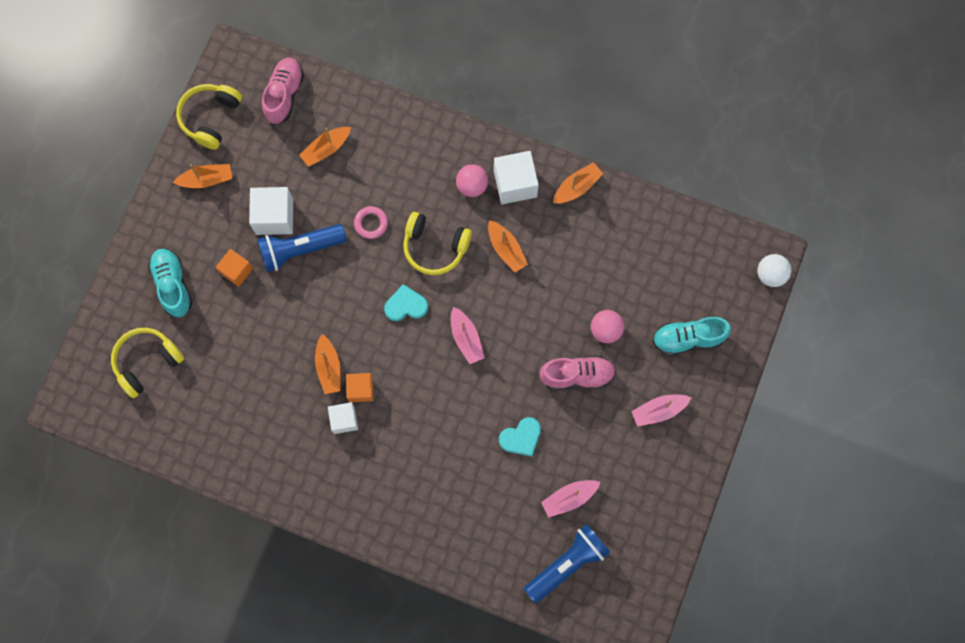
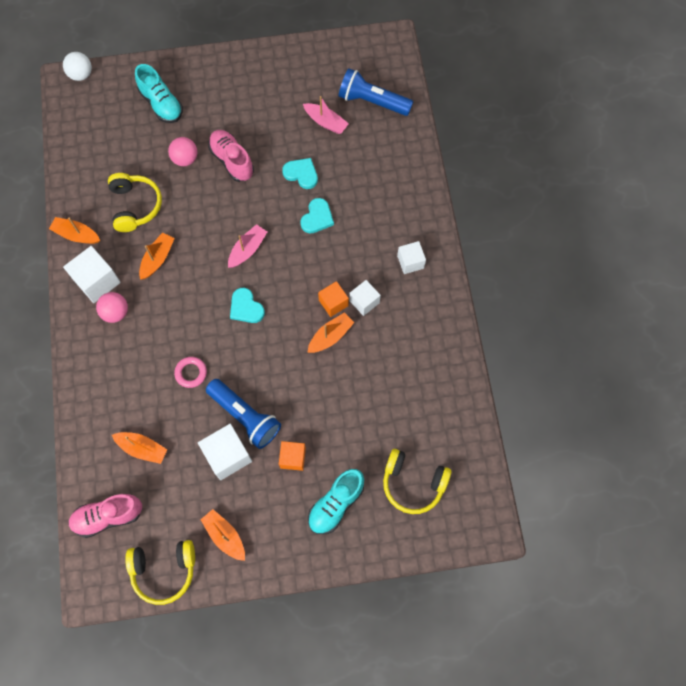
camera: 120 degrees left, 5 degrees down
(358, 490) = (410, 262): none -> white cube
(435, 247) = (184, 312): yellow headphones -> yellow headphones (135, 206)
(461, 425) = (317, 217): none -> turquoise heart
(658, 411) = (227, 97): pink boat -> none

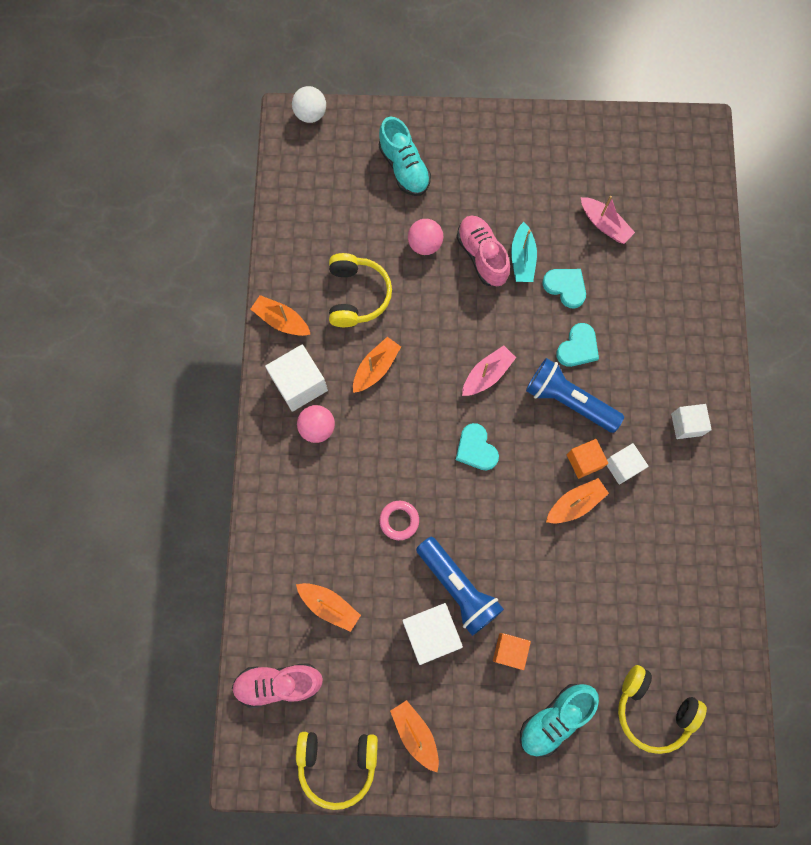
camera: 10 degrees right, 5 degrees up
(264, 158) = (522, 259): none -> turquoise boat
(372, 101) = (666, 206): blue flashlight -> blue flashlight (568, 400)

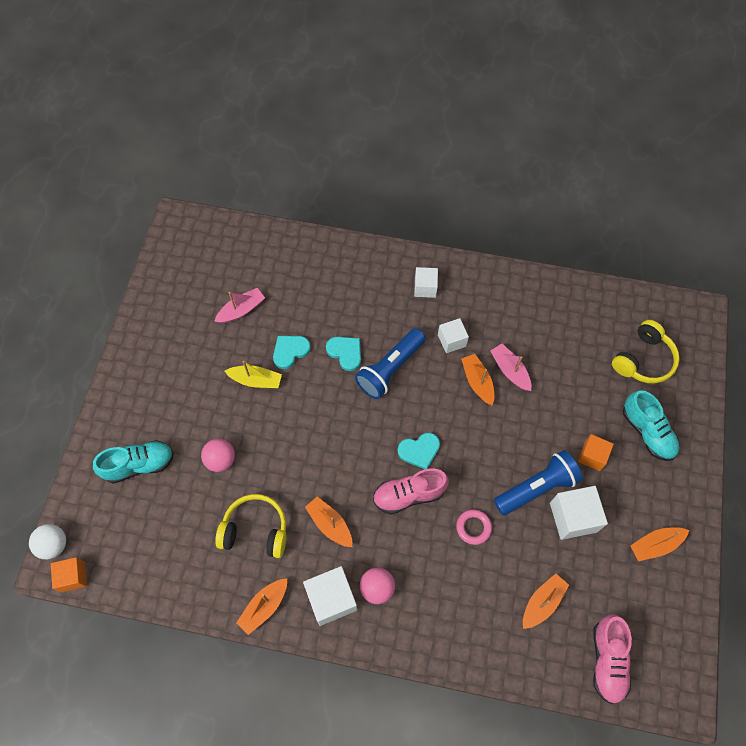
camera: 80 degrees left, 10 degrees down
(337, 763) = (677, 617): yellow headphones -> none
(482, 256) = (244, 413): pink shoe -> pink shoe (409, 495)
(487, 374) = (355, 429): pink boat -> pink boat (510, 370)
(522, 259) = (256, 380): turquoise boat -> yellow boat
(584, 461) = (443, 368): orange cube -> orange cube (73, 576)

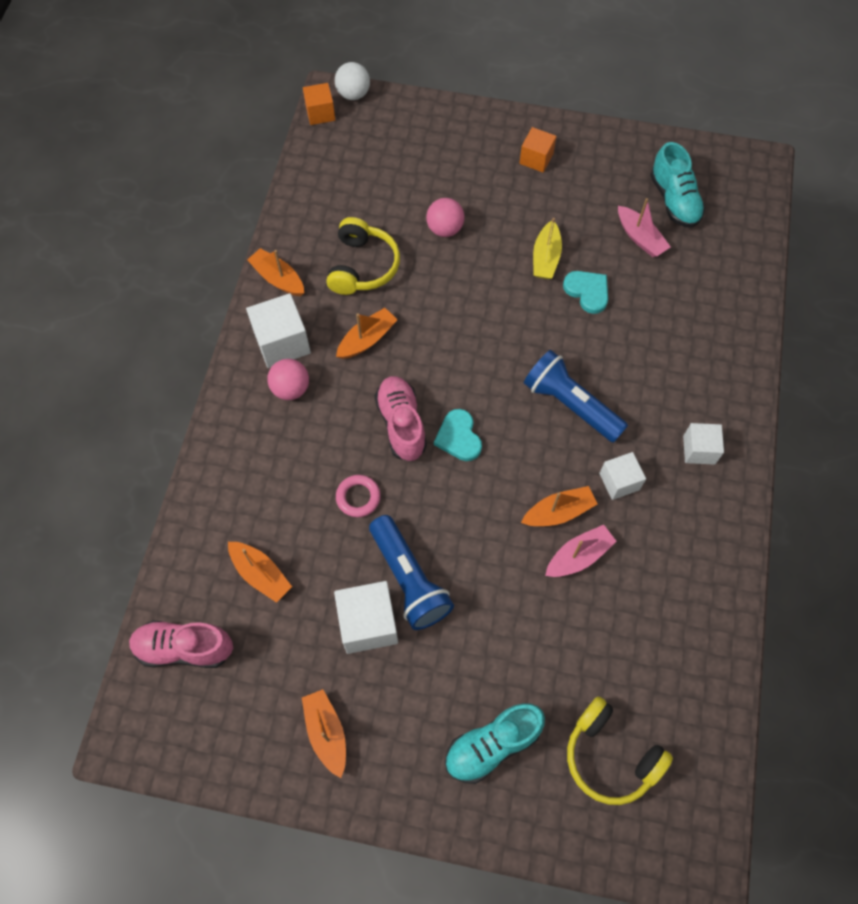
camera: 90 degrees right, 0 degrees up
(139, 465) = (438, 155): turquoise shoe -> turquoise shoe (674, 200)
(345, 353) = (590, 353): turquoise heart -> none
(592, 456) = (454, 659): orange cube -> orange cube (536, 159)

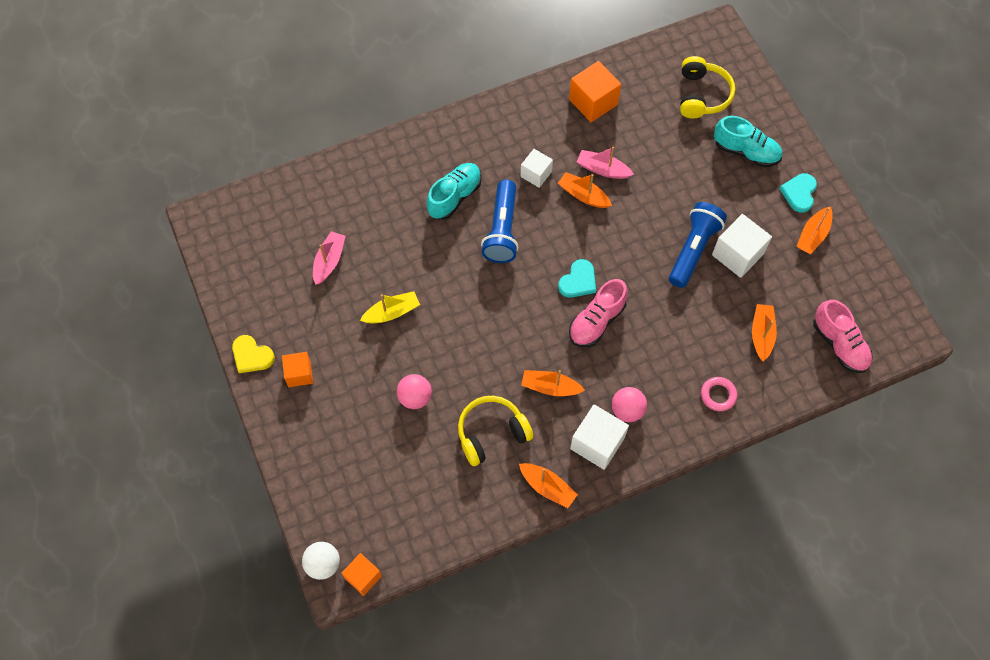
camera: 125 degrees left, 0 degrees up
(278, 278) = (547, 487): orange boat -> orange boat turned 60 degrees counterclockwise
(358, 497) = (667, 313): pink ring -> pink ring (718, 395)
(581, 135) = (252, 356): none -> yellow heart
(587, 292) = (402, 269): turquoise heart -> turquoise heart (799, 193)
(674, 200) = (277, 257): turquoise shoe -> turquoise shoe (454, 196)
(681, 611) = (593, 102): none -> orange cube
(699, 450) = (479, 143): white cube -> none

